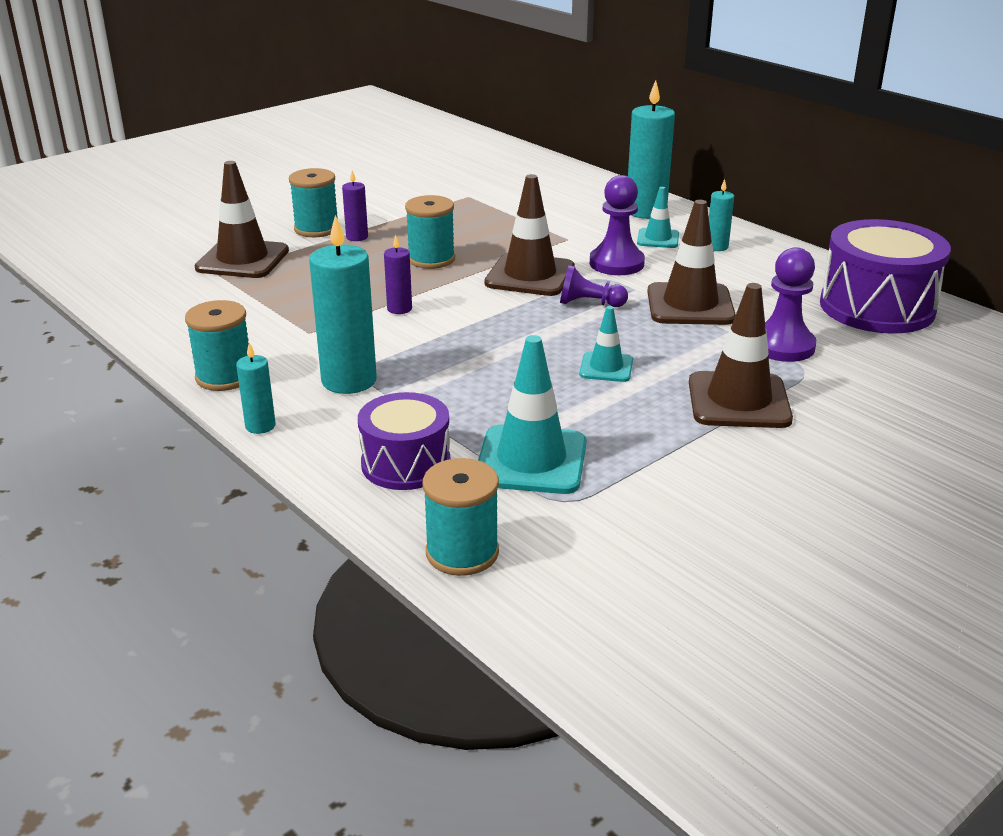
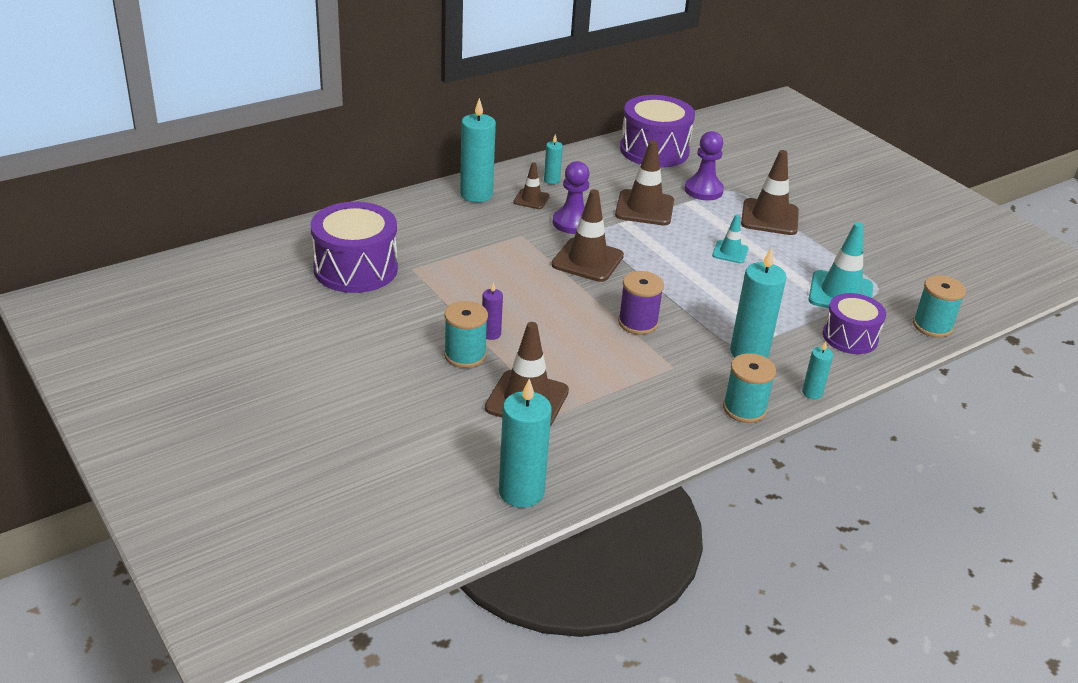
camera: 85 degrees left, 5 degrees up
(98, 265) = (521, 492): none -> turquoise candle
(399, 309) = (638, 323): purple candle -> purple spool
(431, 259) = (547, 300): turquoise spool -> none
(456, 175) = (355, 269): none -> purple drum
(589, 304) = (638, 244): purple pawn -> none
(658, 239) = (531, 199): turquoise traffic cone -> brown traffic cone

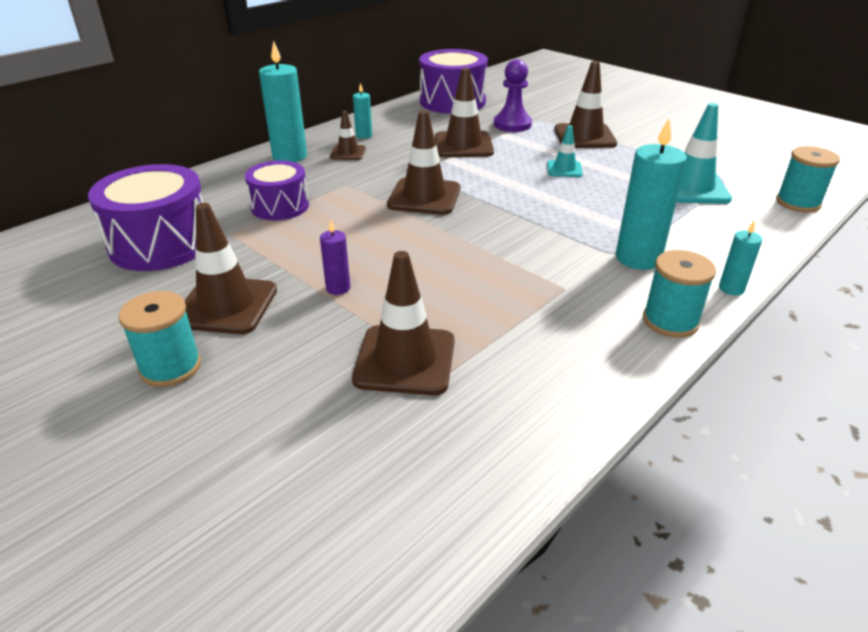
camera: 10 degrees left, 0 degrees up
(402, 333) = (226, 305): none -> brown traffic cone
(465, 355) = (311, 318): turquoise spool -> turquoise spool (170, 367)
(521, 492) = (438, 501): turquoise candle -> none
(572, 223) = (396, 166): purple pawn -> none
(638, 323) = (503, 248): purple spool -> none
(850, 337) = (729, 226): purple drum -> purple drum (280, 206)

